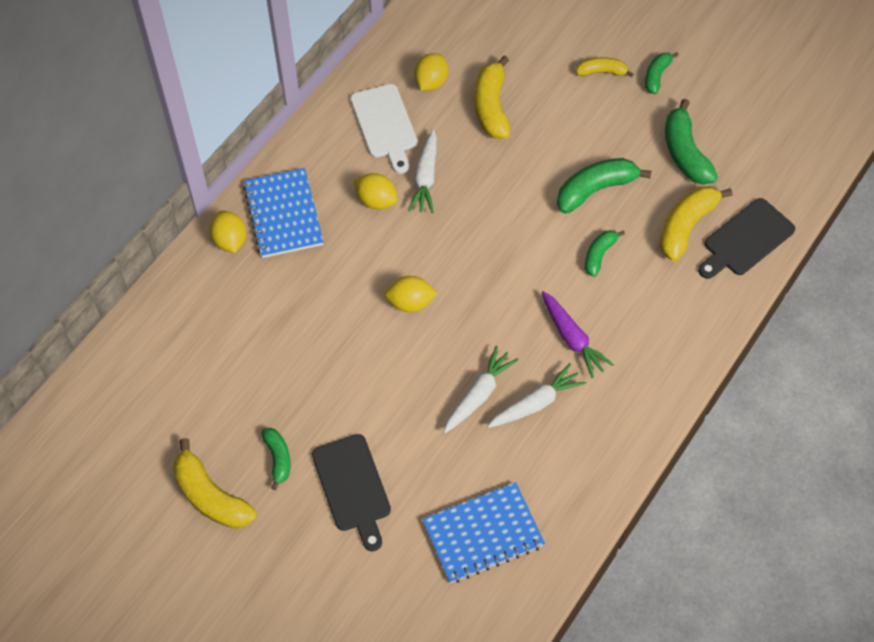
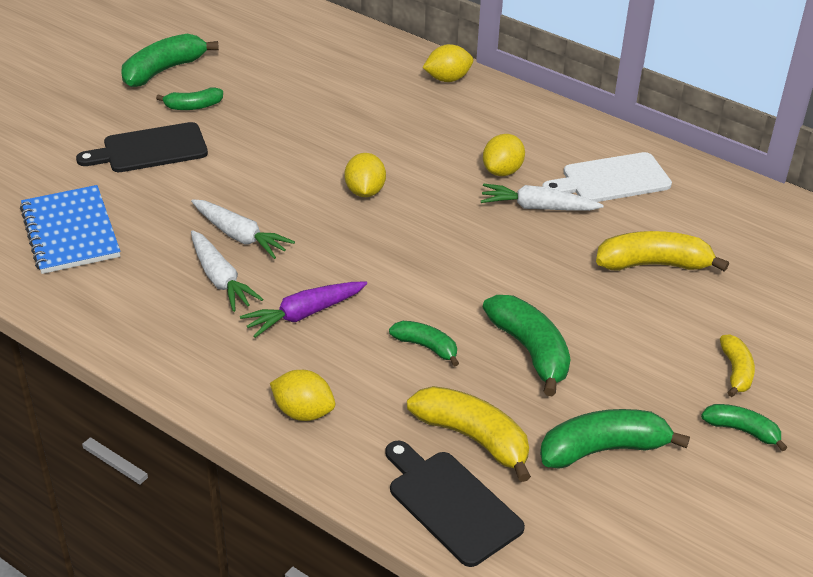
camera: 90 degrees right, 20 degrees down
(210, 496) = (164, 70): yellow banana -> green banana
(283, 215) = (480, 110): blue notebook -> none
(431, 82) = (683, 216): yellow lemon -> yellow lemon (303, 412)

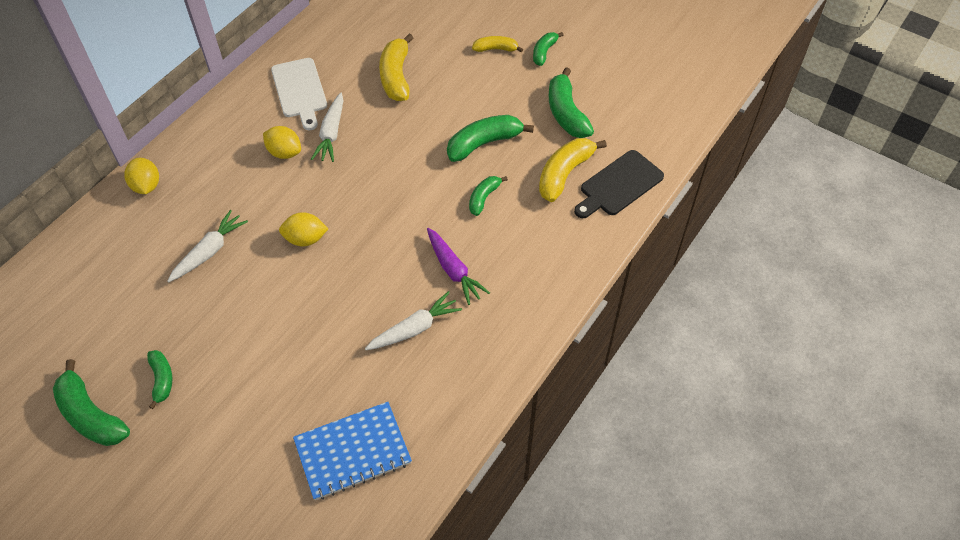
camera: 90 degrees left, 15 degrees up
(150, 149) = (230, 406): black cutting board -> none
(240, 236) = (361, 321): white carrot -> white carrot (209, 251)
(303, 412) = (552, 264): yellow lemon -> none

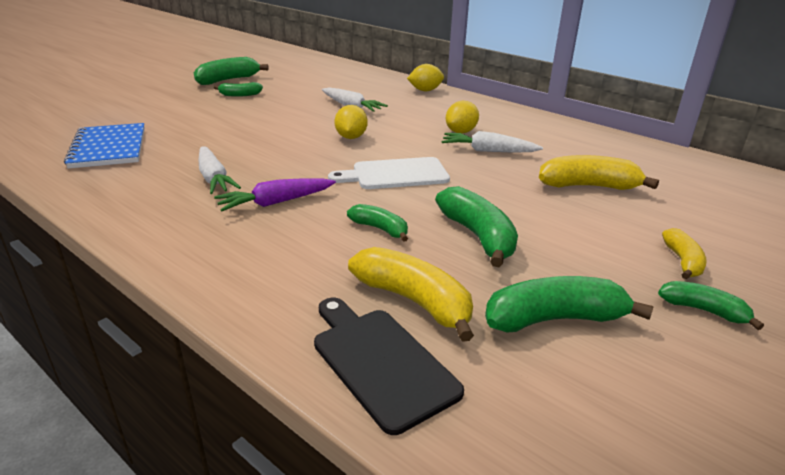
camera: 95 degrees right, 25 degrees down
(300, 90) = (547, 139): white cutting board -> white cutting board (395, 174)

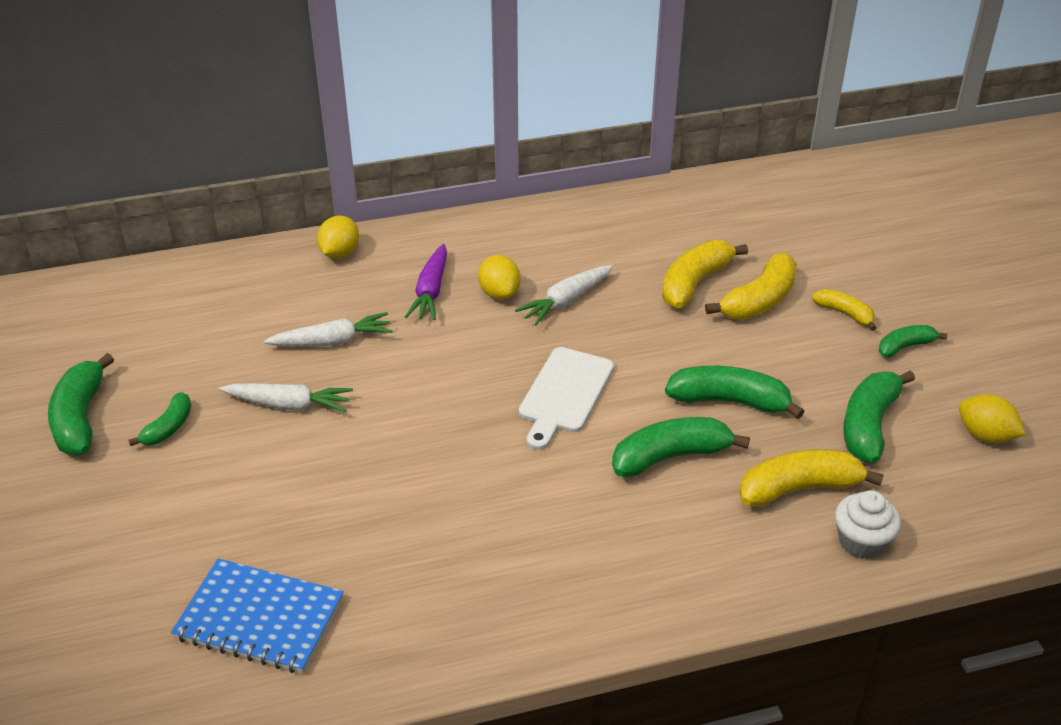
camera: 55 degrees left, 10 degrees up
(214, 178) = (452, 541): white carrot -> white carrot (289, 405)
(276, 202) = (557, 509): purple carrot -> purple carrot (431, 291)
(351, 137) = (434, 384): yellow lemon -> yellow lemon (985, 435)
(380, 229) = (670, 457): green banana -> green banana, size x1.71
(380, 362) = (861, 542): black cutting board -> white cupcake
(619, 216) = (759, 301): none -> yellow banana

